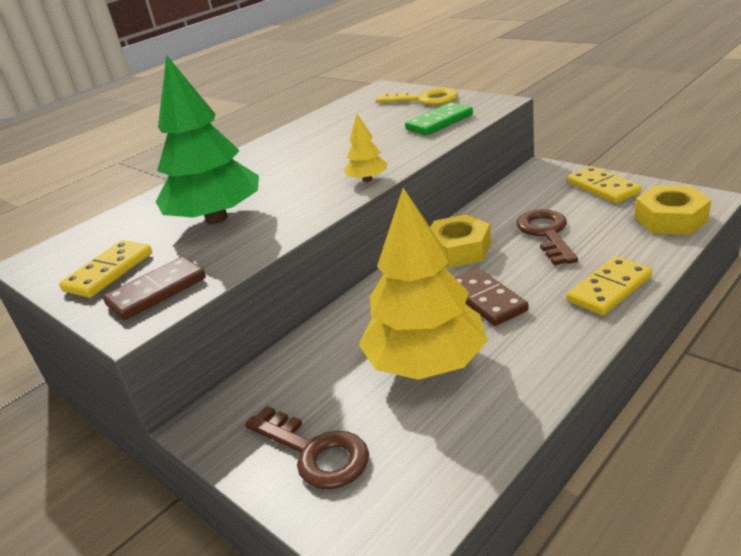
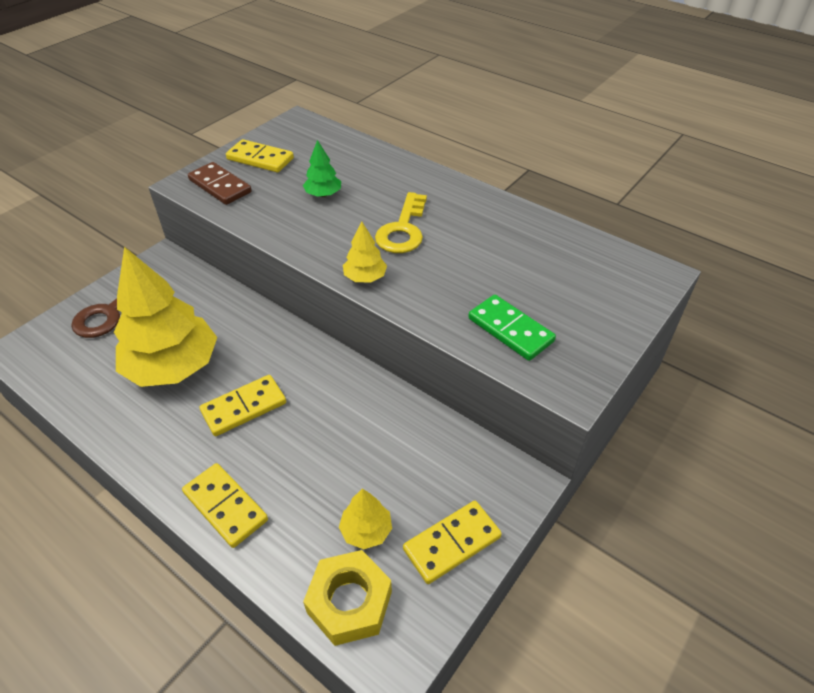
camera: 80 degrees right, 15 degrees up
(216, 218) = (323, 194): green tree -> green tree, size x0.44
(424, 99) = (599, 316): yellow key -> yellow key (403, 230)
(458, 250) = (337, 390): yellow nut -> none
(486, 299) = (244, 407): brown domino -> yellow domino
(546, 233) = (350, 467): brown key -> none
(606, 219) = (366, 530): none -> yellow tree

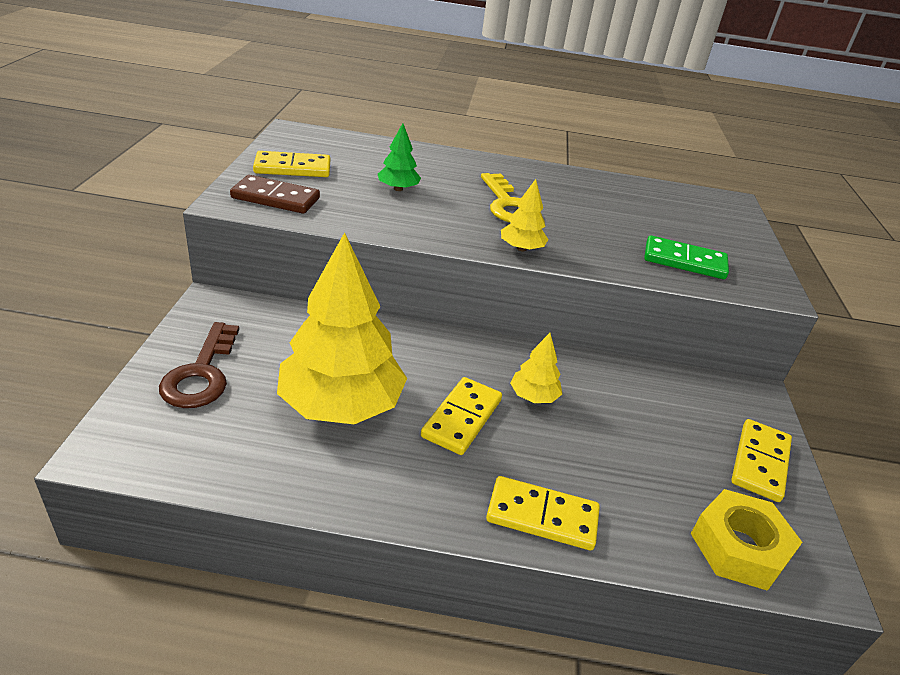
camera: 35 degrees left, 10 degrees down
(366, 530) = (687, 481): yellow tree -> yellow tree (533, 396)

